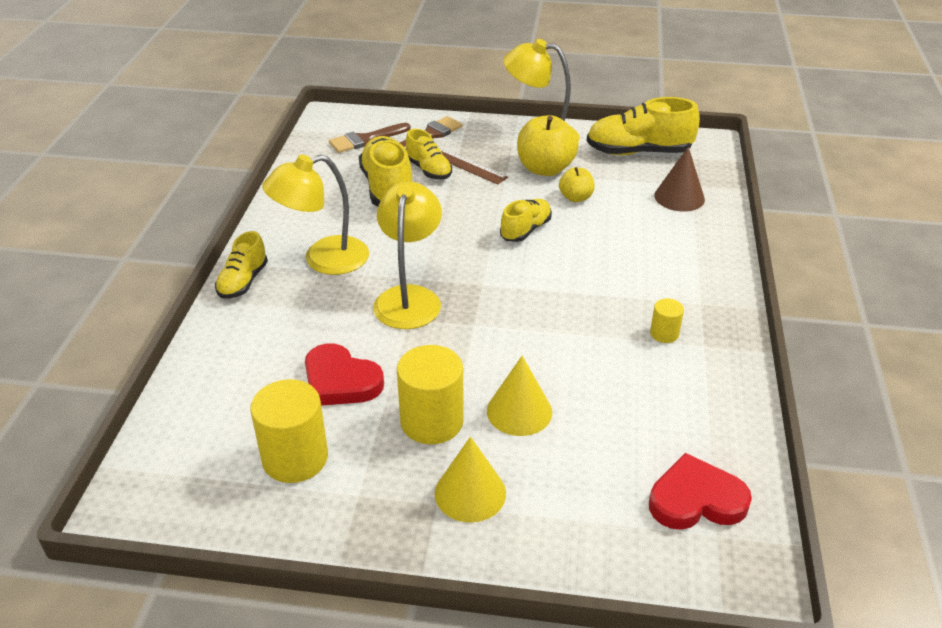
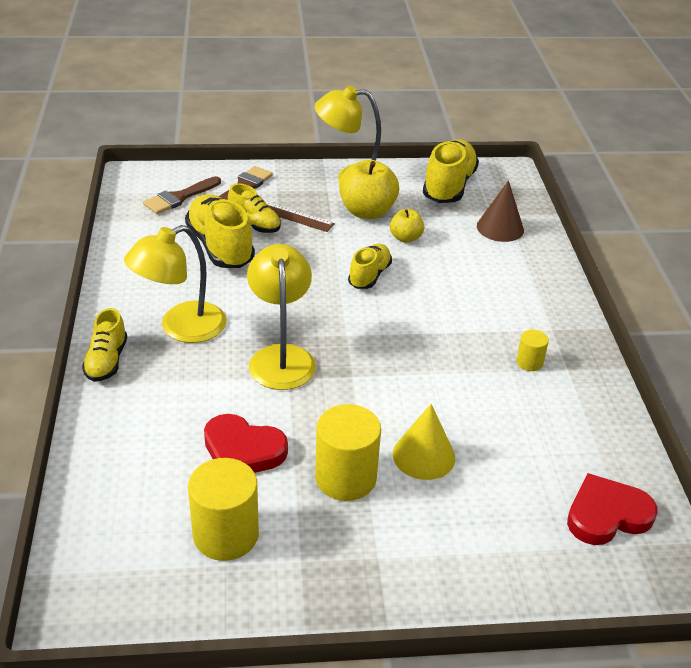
camera: 15 degrees left, 0 degrees up
(470, 493) = (405, 541): yellow cone -> none
(638, 152) = (448, 186): yellow shoe -> yellow shoe turned 120 degrees clockwise

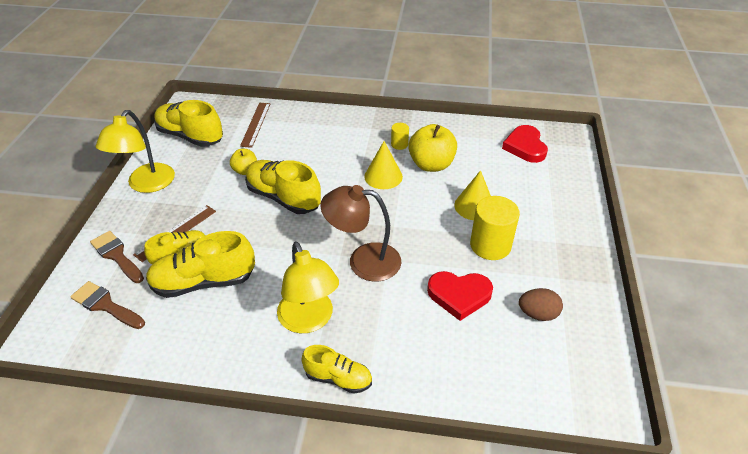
camera: 75 degrees left, 5 degrees up
(179, 197) = (105, 305): brown brush -> brown brush turned 150 degrees clockwise
(226, 535) = (537, 314): yellow cylinder -> brown egg
(243, 450) = (459, 295): red heart -> red heart turned 60 degrees clockwise
(281, 357) = (363, 261): yellow lamp -> brown lamp
(367, 211) = (200, 184): yellow apple -> yellow apple (431, 164)
(369, 275) = (283, 197): yellow shoe -> yellow shoe, size x1.68
(448, 354) = (383, 176): none -> yellow cone
(500, 228) = (255, 124): brown cone -> brown ruler

